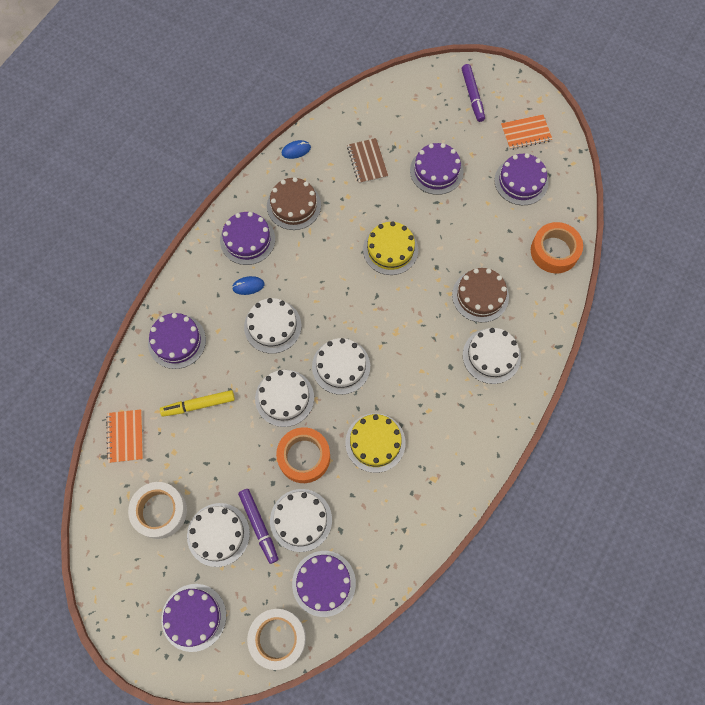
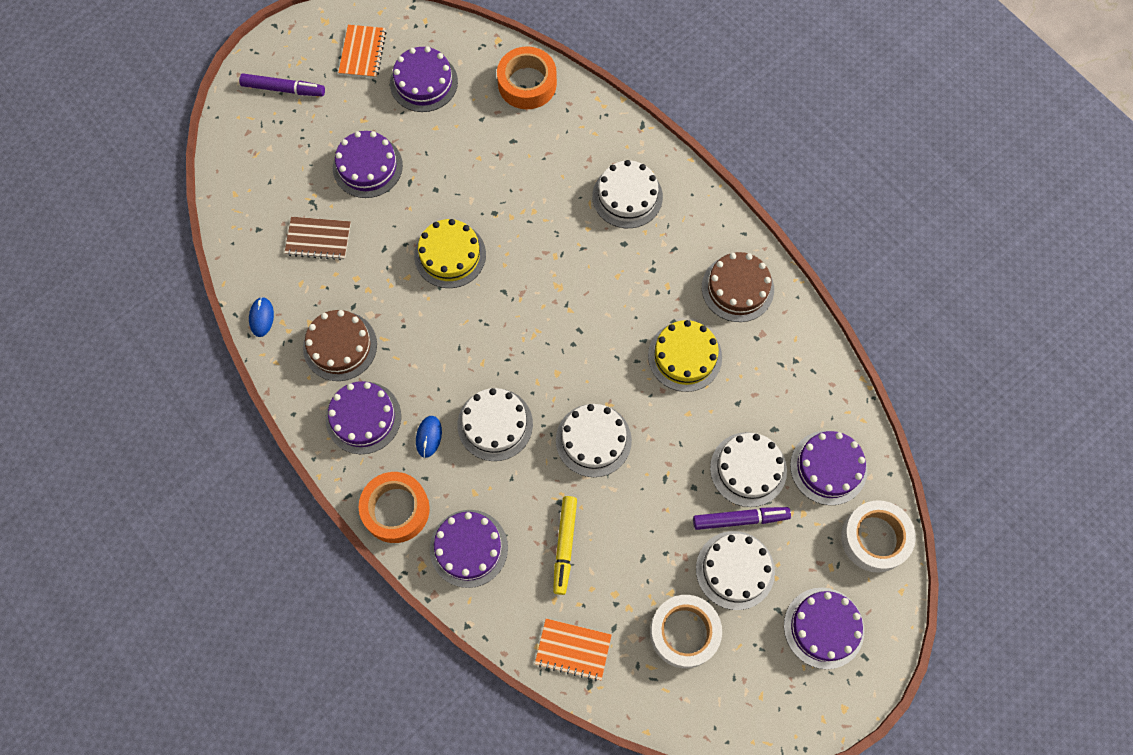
camera: 70 degrees left, 0 degrees up
(304, 457) = (674, 441): orange tape -> orange tape (396, 510)
(341, 366) = (578, 362): white cake -> none
(480, 296) = (550, 180): brown cake -> brown cake (737, 288)

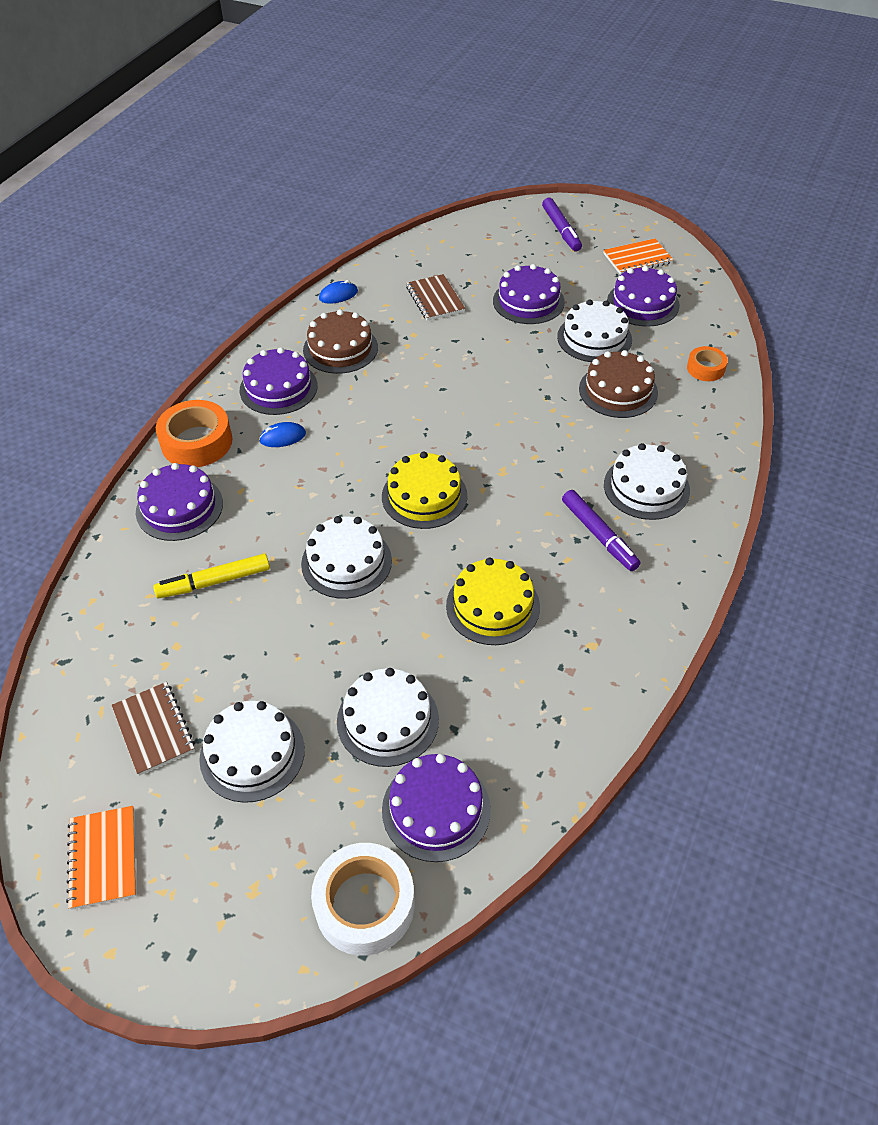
camera: 65 degrees right, 20 degrees down
(450, 255) = (480, 383): yellow cake -> yellow cake (424, 496)
(495, 424) = (321, 479): white cake -> white cake (594, 338)
(527, 83) = (705, 368): orange tape -> orange tape, size x0.57
(573, 649) = (99, 632): orange notebook -> orange notebook (103, 858)
(684, 632) = (154, 729): white tape -> brown notebook
(737, 288) = (611, 625): brown cake -> brown cake (618, 391)
(740, 519) = (319, 735): purple marker -> purple marker (599, 535)
(823, 628) = (214, 885): purple cake -> none

